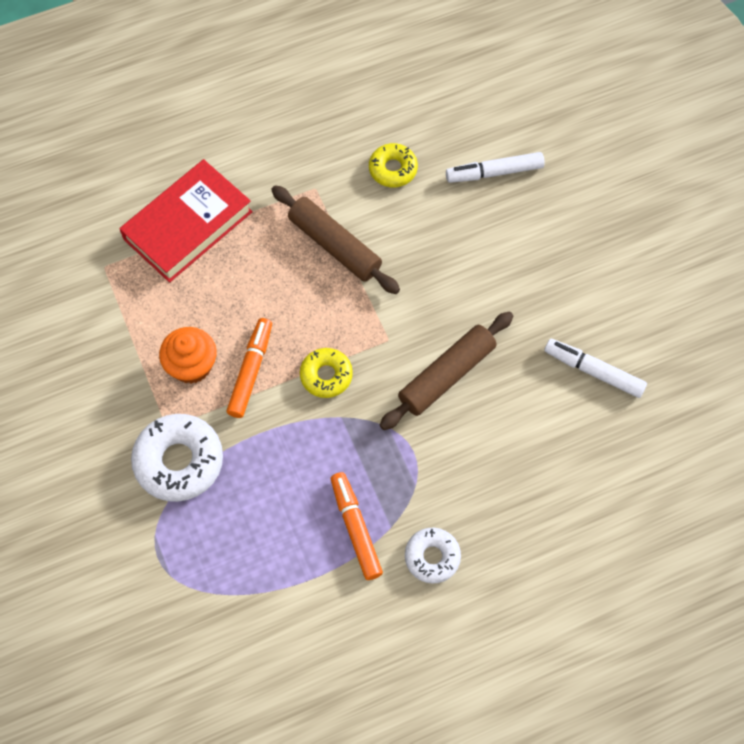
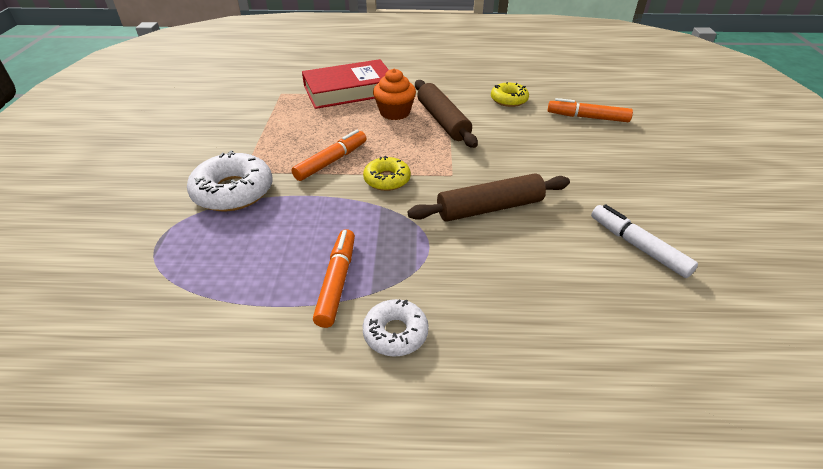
camera: 25 degrees right, 25 degrees down
(192, 365) = (292, 147): orange cupcake -> orange cupcake (395, 112)
(494, 172) = (587, 117): white marker -> orange marker

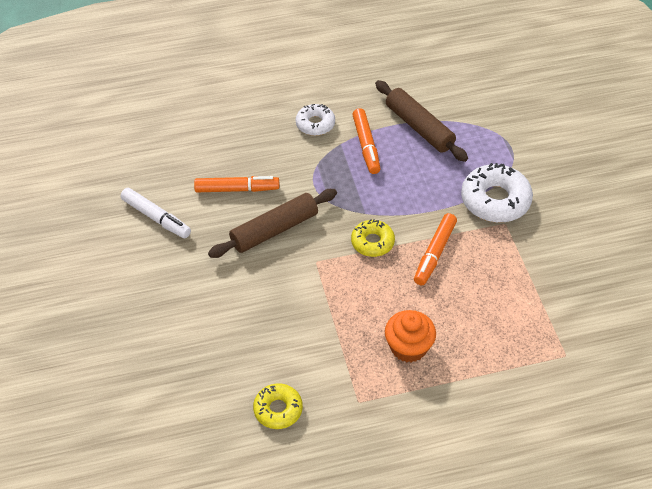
camera: 165 degrees right, 10 degrees up
(349, 90) = (486, 382): red book -> none
(442, 121) = (348, 344): brown rolling pin -> brown rolling pin (419, 127)
(587, 117) = (180, 392): orange marker -> orange marker (237, 189)

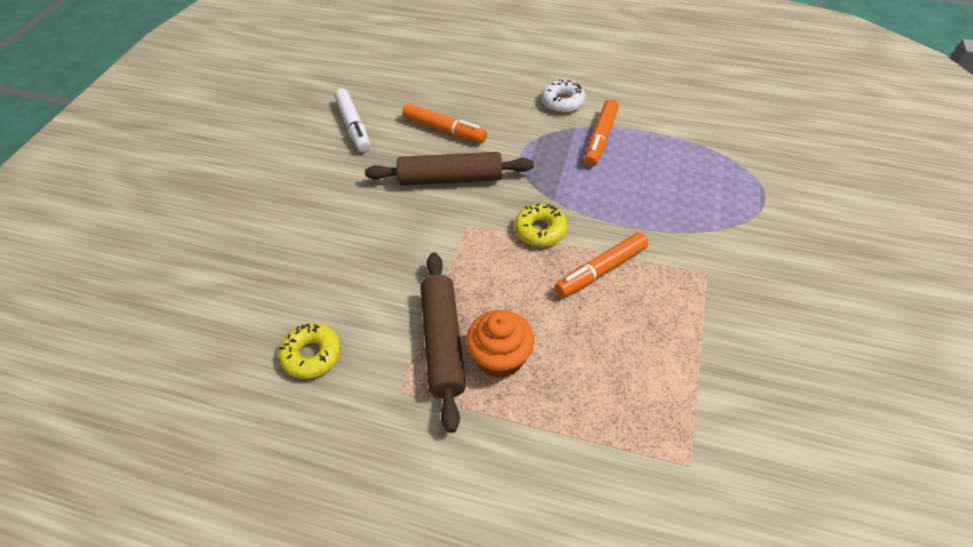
camera: 30 degrees right, 0 degrees up
(419, 127) = (669, 142): brown rolling pin -> brown rolling pin (442, 343)
(495, 200) = (710, 244): white donut -> none

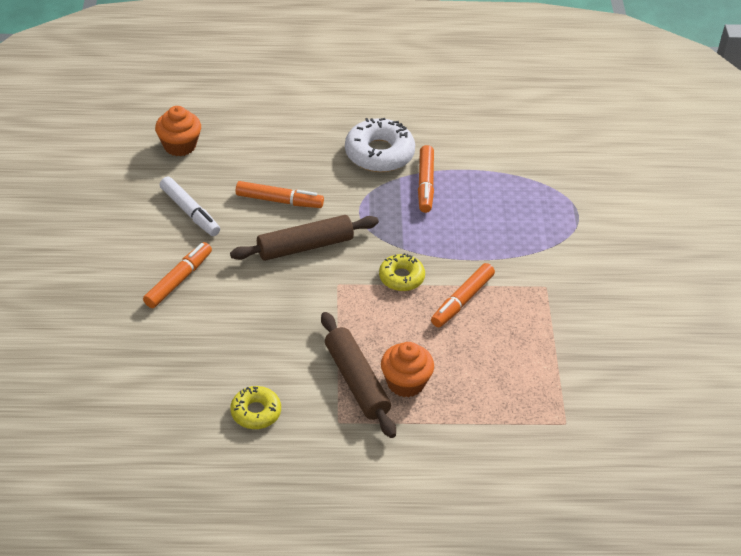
camera: 20 degrees left, 5 degrees down
(308, 189) = (178, 280): none -> orange marker
(374, 67) = (179, 145): none -> orange cupcake
(562, 102) = (379, 153): white donut -> white donut, size x1.66

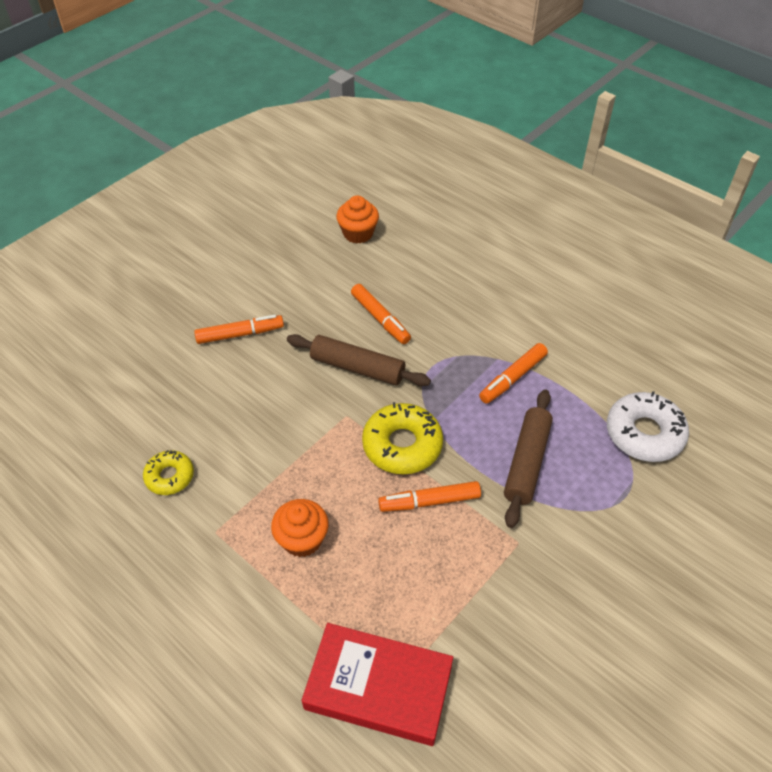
camera: 45 degrees right, 5 degrees up
(190, 212) = (307, 287): white marker -> none
(356, 381) = (267, 508): brown rolling pin -> brown rolling pin (527, 462)
(379, 153) = (502, 328): white donut -> white donut (644, 433)
(401, 277) = (402, 445): yellow donut -> yellow donut, size x1.66
(557, 428) = (378, 687): none -> red book

